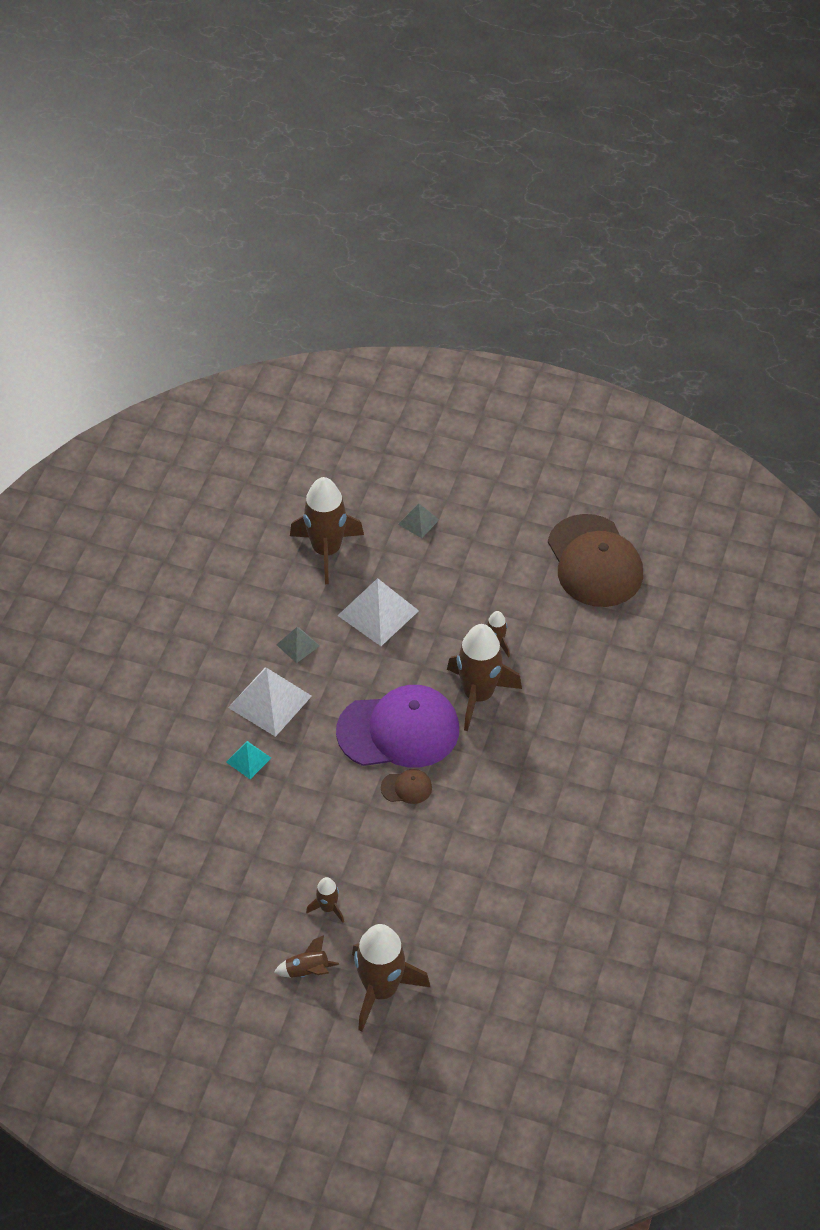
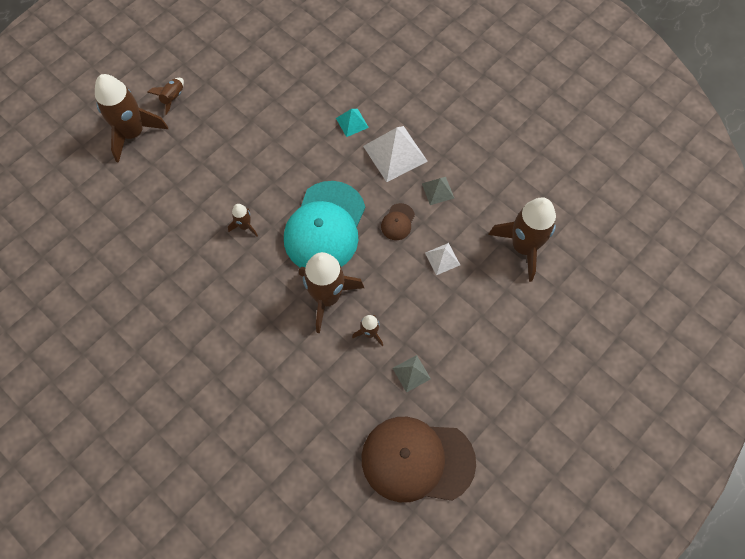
camera: 115 degrees right, 15 degrees up
(328, 908) = (209, 126): brown rocket -> brown rocket (245, 226)
(378, 613) = (442, 259): white pyramid -> white pyramid, size x0.53
(399, 730) = (325, 227): purple cap -> turquoise cap
(406, 787) = (273, 211): brown cap -> brown cap (398, 222)
(418, 522) = (525, 330): grey pyramid -> grey pyramid (411, 373)

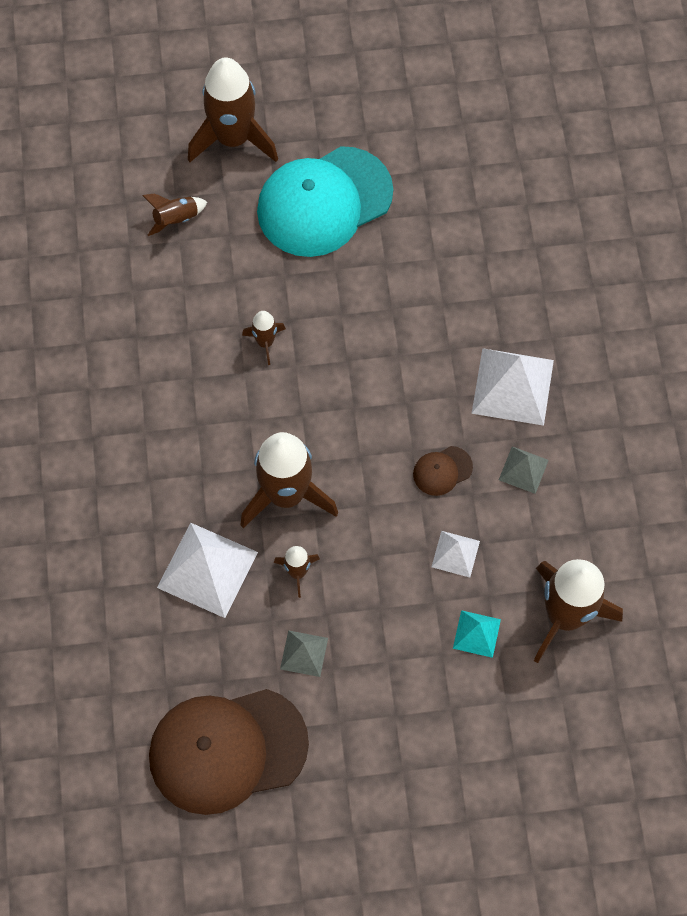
camera: 40 degrees right, 0 degrees up
(173, 98) = (312, 127): brown rocket -> brown rocket (176, 219)
(319, 371) = (207, 569): none -> white pyramid
(325, 227) = (353, 412): turquoise cap -> turquoise cap (324, 202)
(352, 123) = (494, 310): turquoise pyramid -> turquoise pyramid (476, 634)
(417, 460) = (227, 750): brown cap -> brown cap turned 60 degrees counterclockwise

